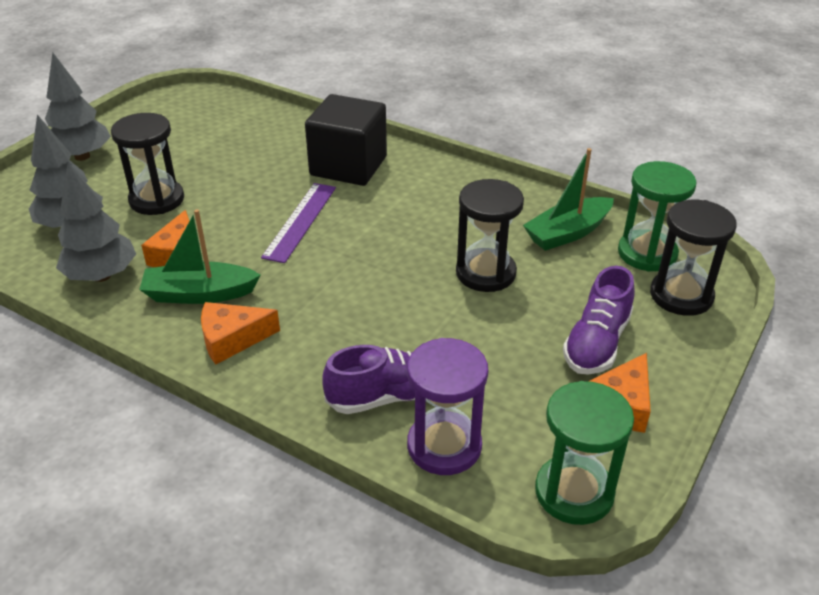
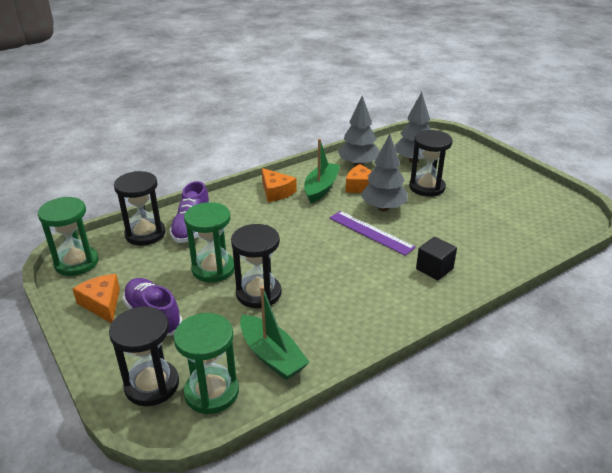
camera: 115 degrees right, 5 degrees down
(82, 156) = (494, 169): grey tree -> grey tree (383, 208)
(232, 339) = (276, 192): orange cheese -> orange cheese turned 135 degrees clockwise
(348, 166) = (434, 269): black cube -> black cube, size x0.54
(444, 446) = (145, 234): purple hourglass -> black hourglass
(471, 329) = (213, 269): none -> green hourglass
(568, 233) = (272, 355): green boat -> green boat turned 150 degrees clockwise

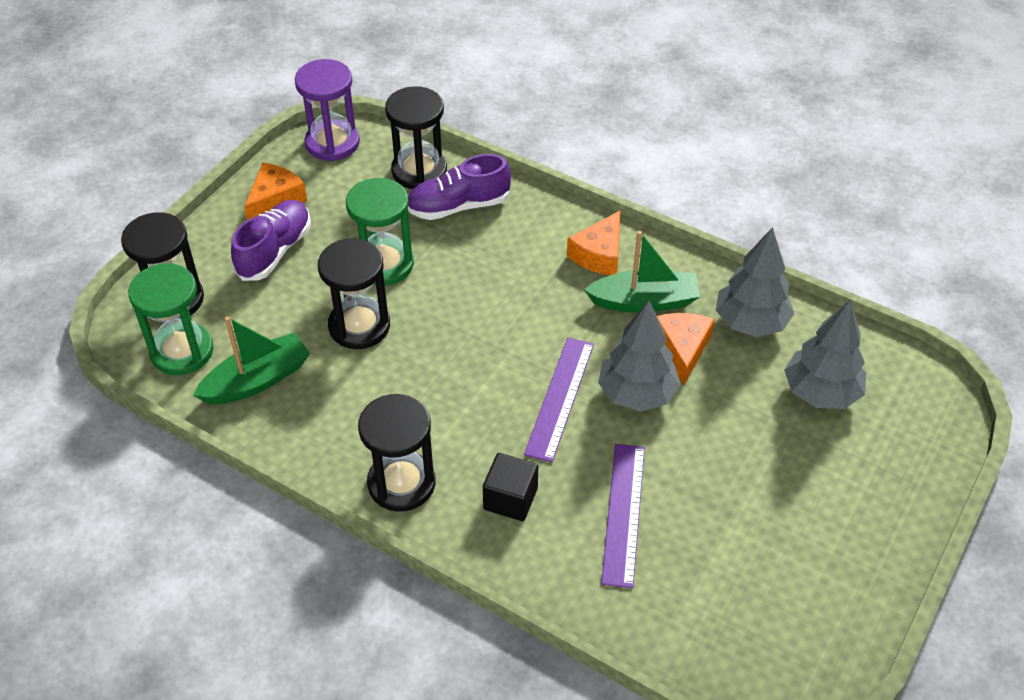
camera: 65 degrees right, 15 degrees up
(76, 263) = (332, 143): green hourglass -> purple hourglass
(272, 355) = (257, 380): green boat -> green boat turned 150 degrees counterclockwise
(427, 187) = (740, 434): black hourglass -> black hourglass (401, 483)
(461, 234) = (624, 513): none -> purple ruler

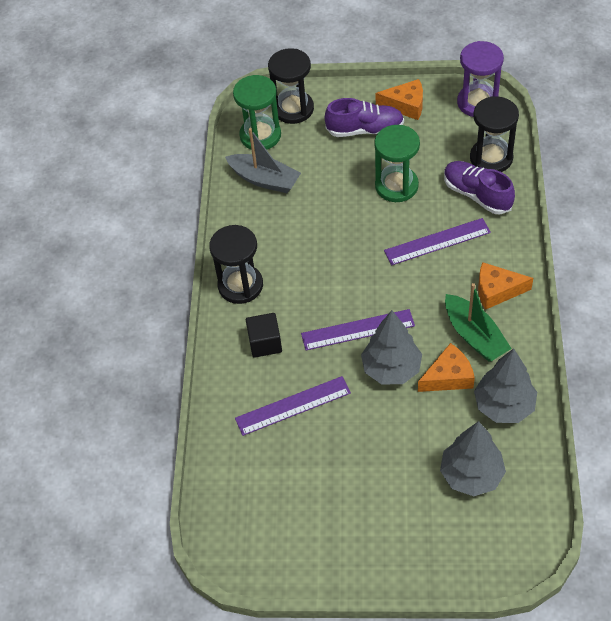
camera: 65 degrees right, 5 degrees up
(257, 380) = (264, 179): green boat -> grey boat
(359, 326) = (339, 202): black hourglass -> none
(494, 269) = (437, 242): none -> purple ruler

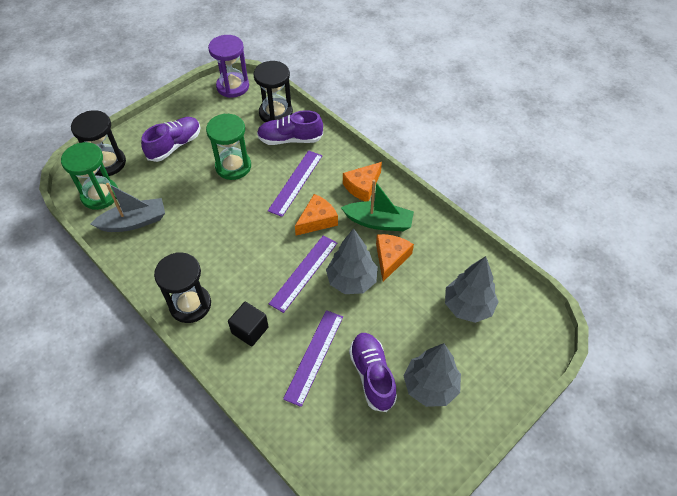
camera: 50 degrees left, 0 degrees up
(323, 460) = (372, 375): none -> purple shoe
(405, 105) = (187, 115): orange cheese -> orange cheese (317, 220)
(504, 406) = (440, 250): grey tree -> grey tree (430, 386)

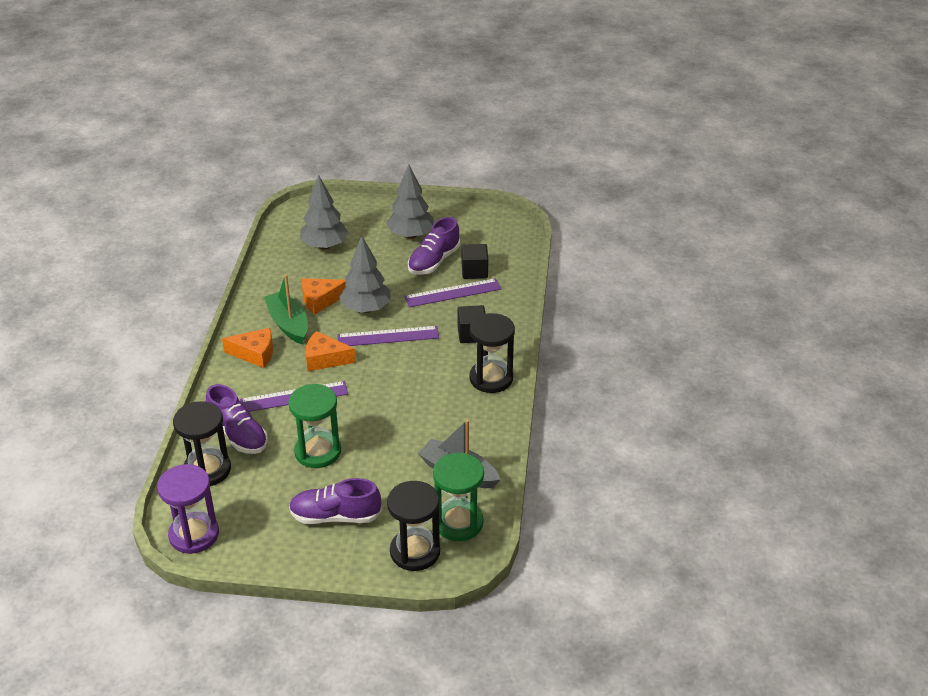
camera: 130 degrees left, 15 degrees down
(328, 398) = (474, 271): none -> black cube

